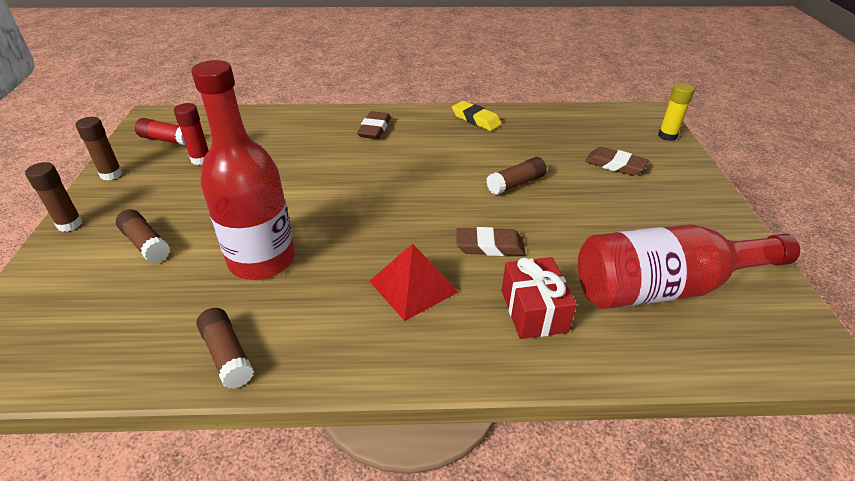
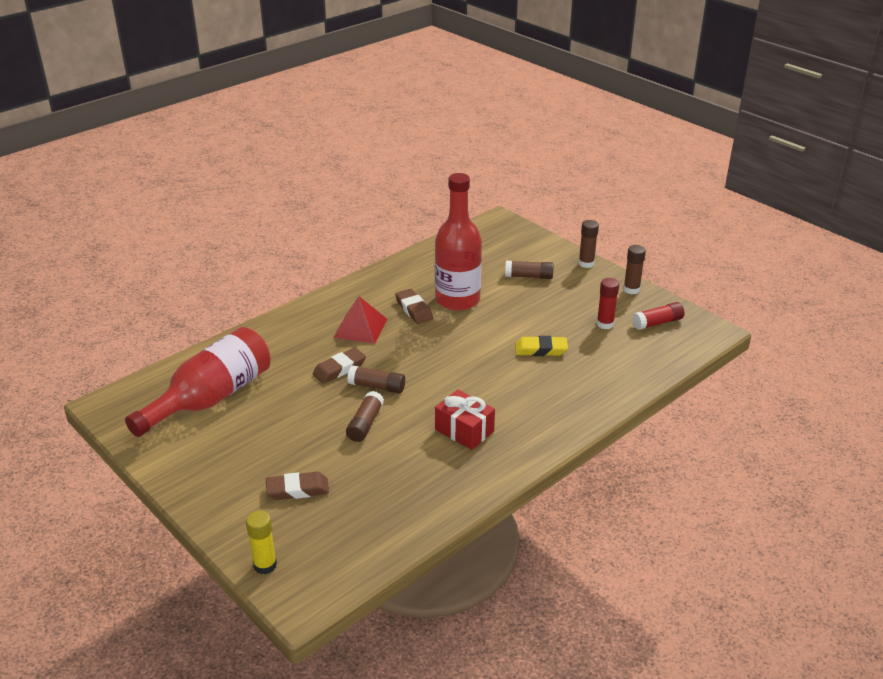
camera: 140 degrees right, 5 degrees down
(227, 355) = (409, 267): brown glue stick -> brown glue stick (377, 387)
(374, 129) = (538, 414): brown eraser -> brown eraser (414, 309)
(476, 119) = (470, 477): yellow eraser -> yellow eraser (541, 350)
(533, 311) = (283, 348): red gift -> red gift (464, 430)

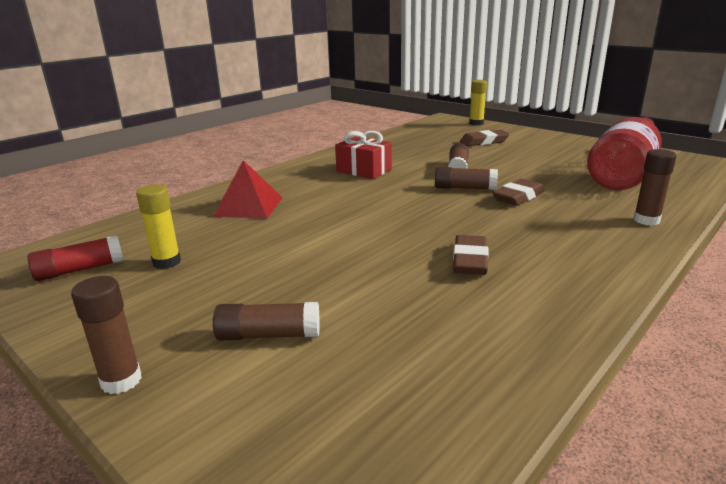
camera: 175 degrees right, 10 degrees down
(360, 328) = (531, 233): red pyramid -> red pyramid (249, 206)
(414, 309) = (470, 260): brown eraser -> brown eraser turned 45 degrees clockwise
(457, 300) = (404, 280): red bottle -> none
(541, 350) = (276, 228): yellow eraser -> none
(605, 324) = (167, 262): red glue stick -> yellow glue stick
(631, 289) = (71, 322): brown glue stick -> brown glue stick (646, 220)

